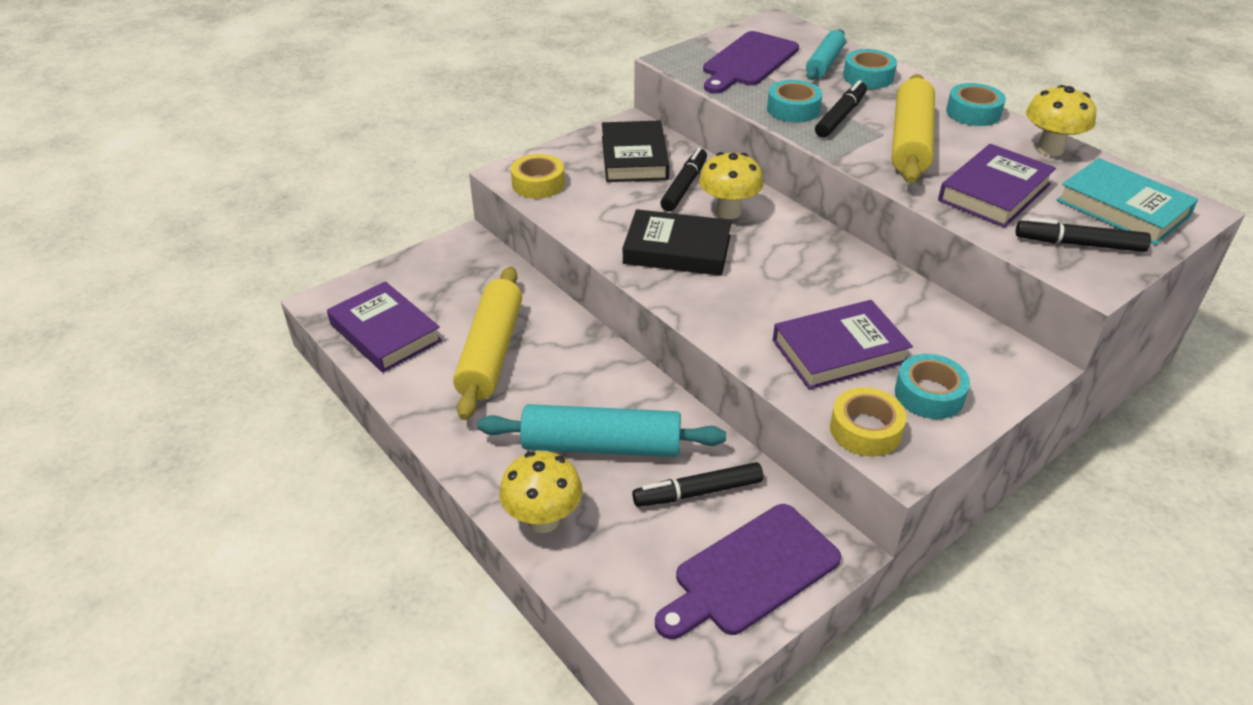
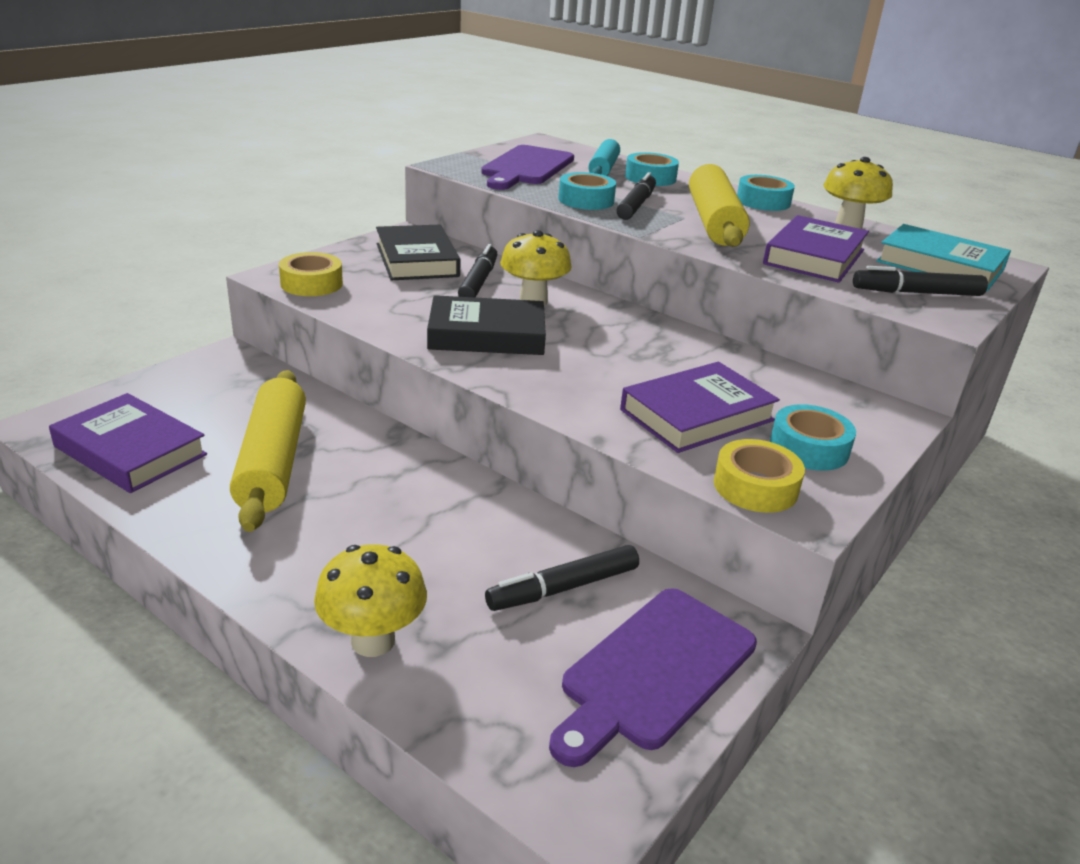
camera: 15 degrees left, 10 degrees down
(601, 445) = (432, 548): turquoise rolling pin -> none

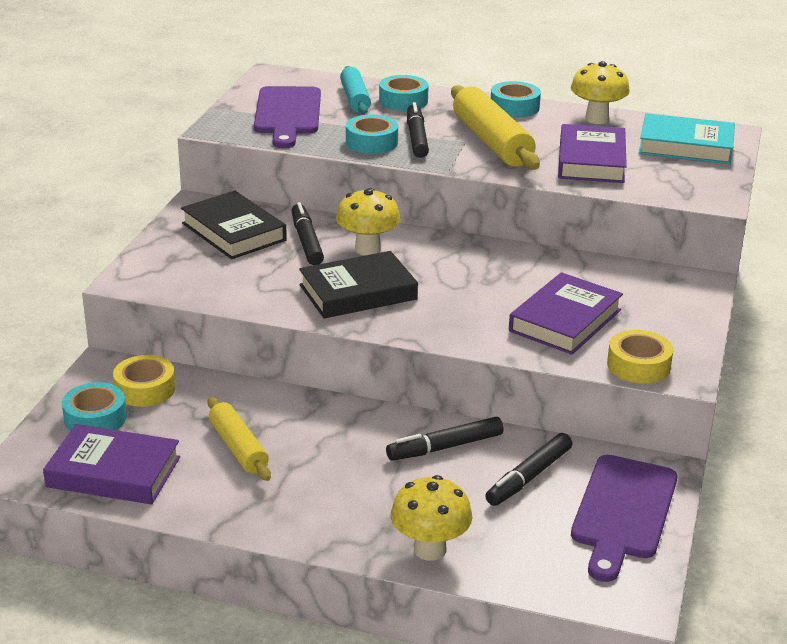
camera: 20 degrees left, 0 degrees up
(272, 461) = (238, 448): yellow rolling pin -> yellow rolling pin, size x0.62
(311, 284) = (167, 280): yellow tape -> yellow tape (145, 389)
(809, 448) = (656, 326): turquoise tape -> turquoise tape (95, 418)
(917, 293) = (683, 179): black marker -> black marker (445, 447)

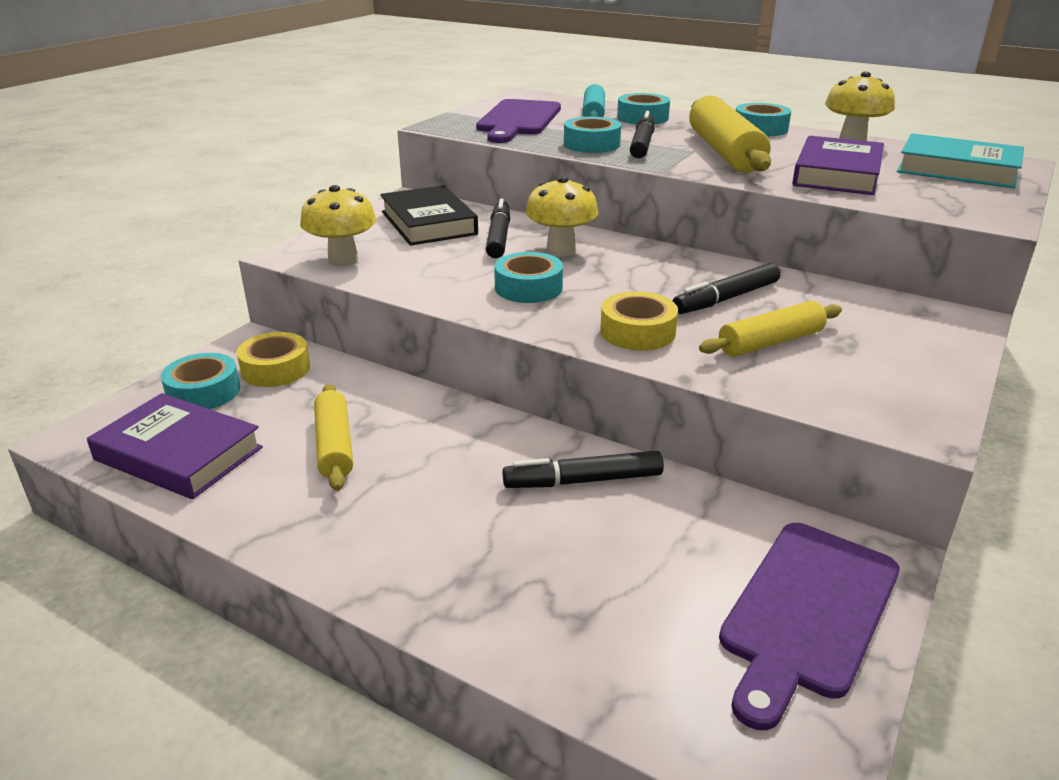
camera: 15 degrees right, 0 degrees up
(358, 292) = (528, 288): black book -> turquoise tape
(430, 549) = (506, 623): yellow mushroom -> yellow mushroom (343, 260)
(529, 477) = (682, 538): black marker -> black marker (726, 299)
(565, 320) = (770, 342): purple book -> yellow rolling pin
(638, 365) = (861, 407): yellow tape -> yellow tape (637, 332)

